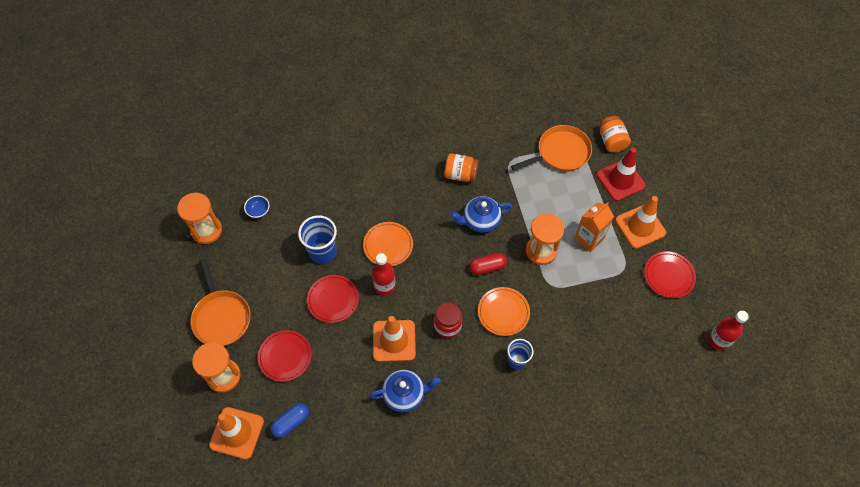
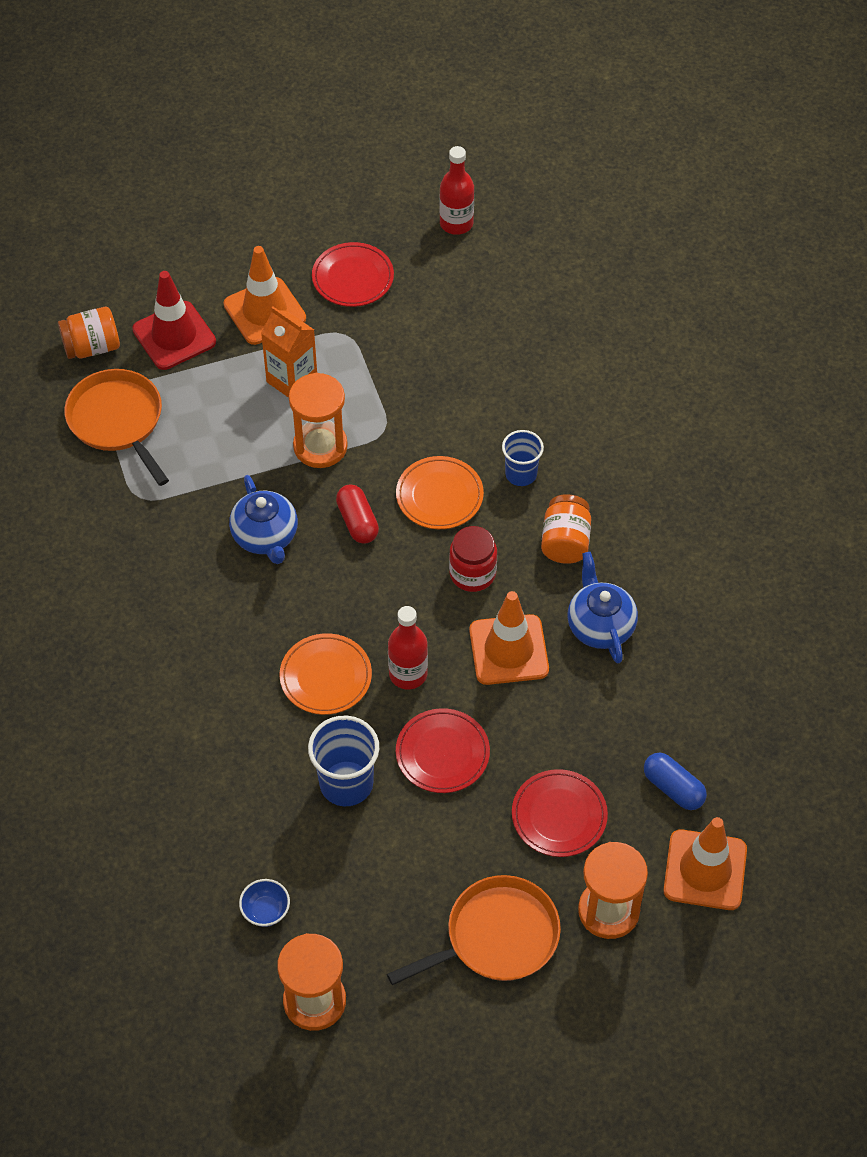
camera: 95 degrees left, 5 degrees down
(460, 174) = (169, 572): orange jar -> orange jar (565, 542)

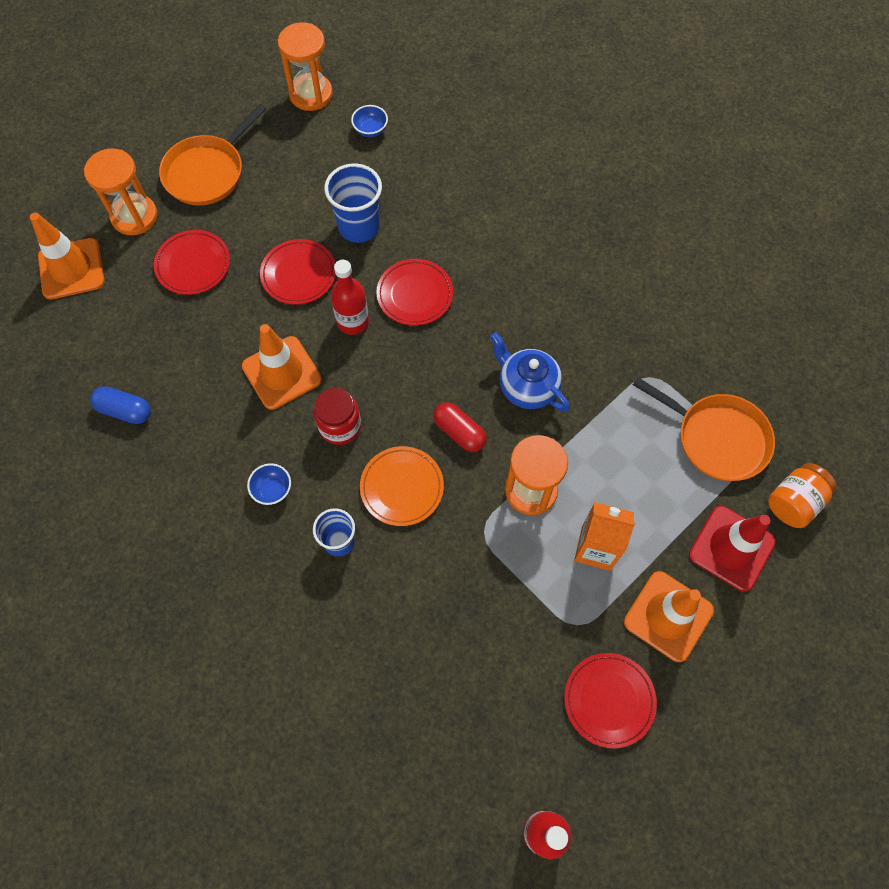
camera: 155 degrees right, 10 degrees up
(326, 677) = (415, 294): orange plate -> red plate
(565, 542) = (272, 490): orange jar -> blue bowl
(600, 625) = (214, 424): blue teapot -> none
(673, 788) = (112, 317): blue capsule -> blue capsule (125, 410)

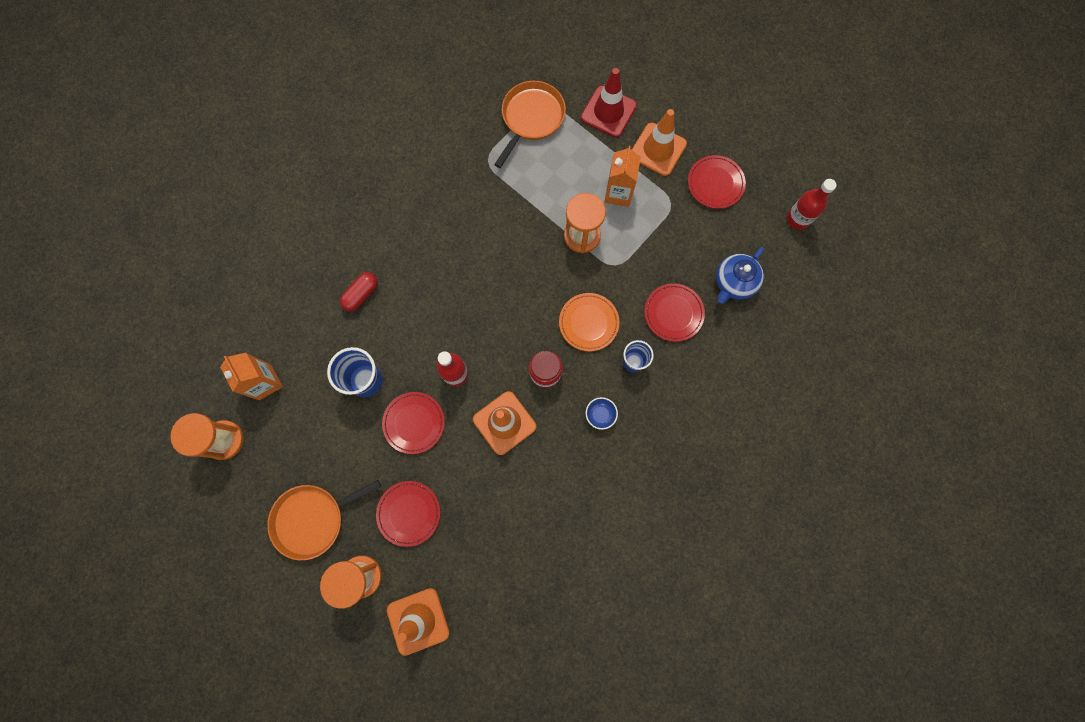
camera: 95 degrees left, 10 degrees up
(125, 410) = (546, 542): blue capsule -> none
(207, 172) = (312, 519): orange pan -> orange pan turned 120 degrees clockwise
(370, 130) = (265, 382): blue bowl -> orange carton
(415, 294) = (428, 329): red plate -> red plate (673, 313)
(459, 432) = (542, 287): red capsule -> red capsule (361, 294)
(527, 386) = (502, 242): blue teapot -> blue teapot (734, 282)
(793, 502) = (572, 74): orange jar -> none

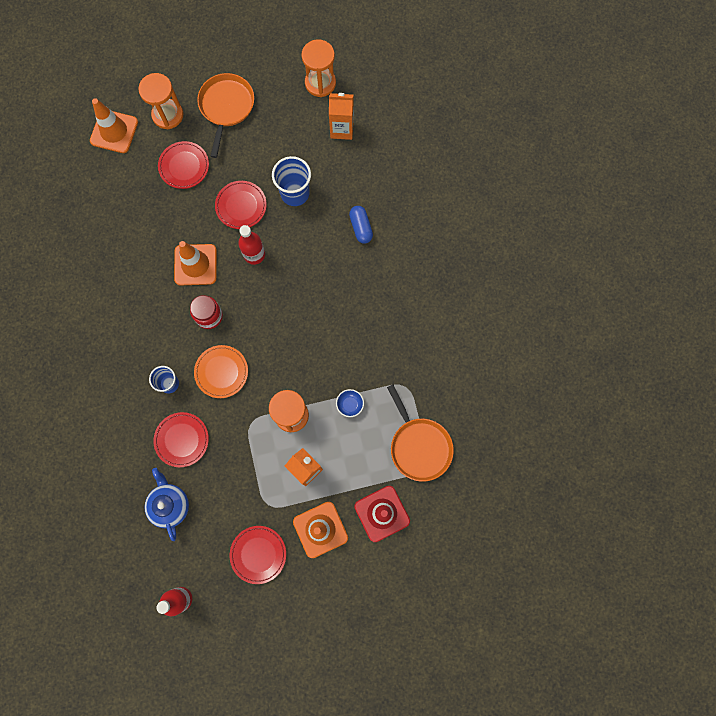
camera: 125 degrees right, 0 degrees up
(361, 294) = (361, 227): red capsule -> blue capsule
(600, 415) = (151, 333): blue bowl -> blue bowl (350, 404)

